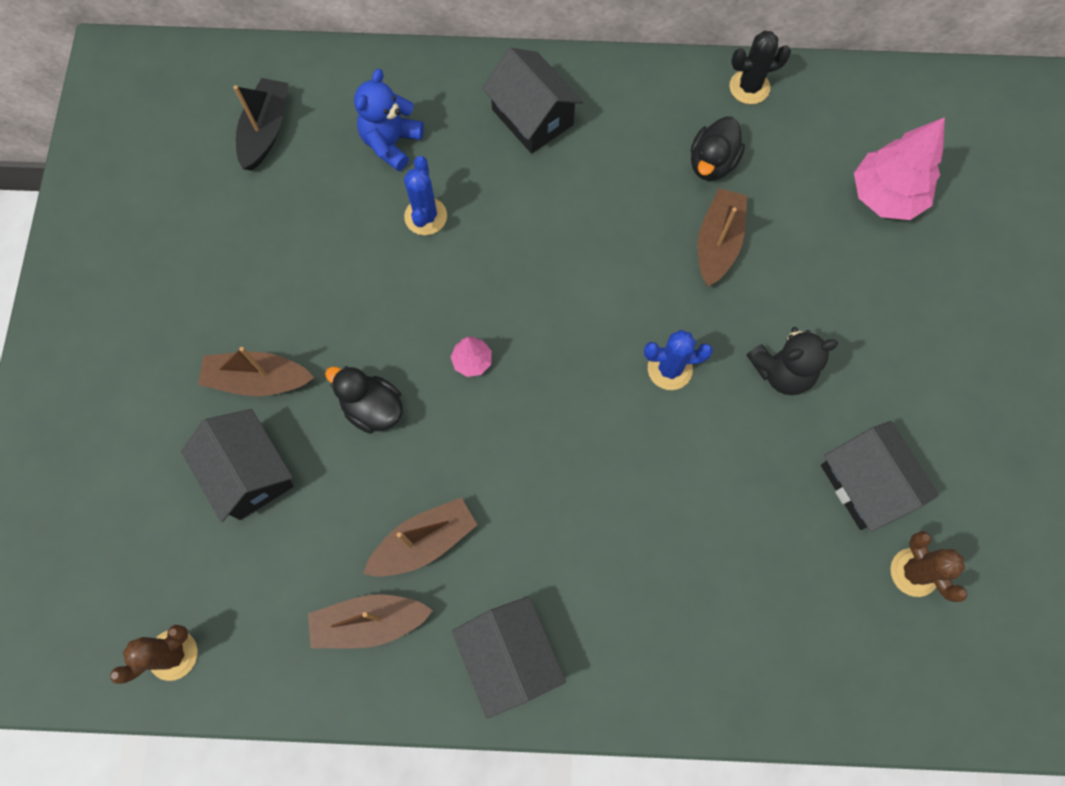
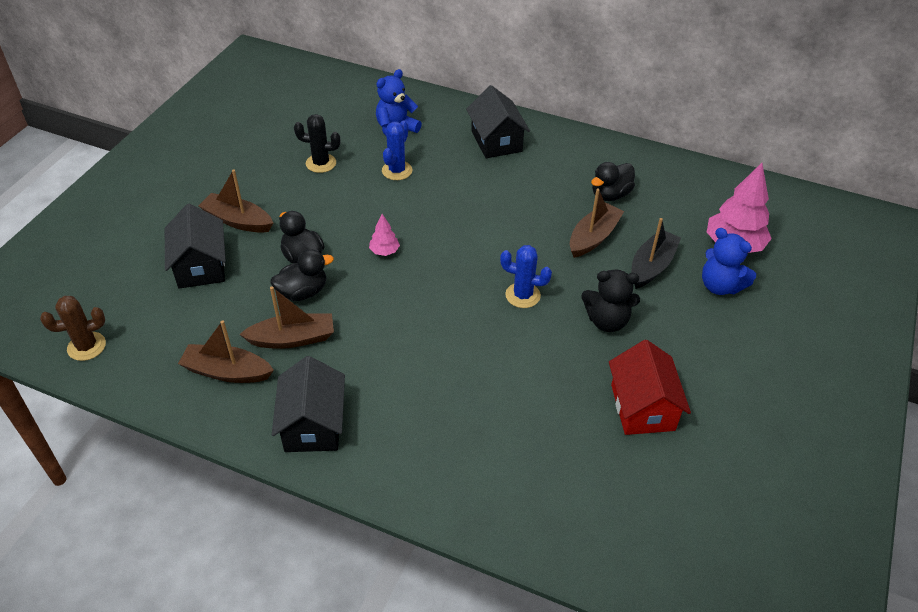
camera: 20 degrees right, 25 degrees down
(266, 131) = (320, 105): black boat -> black boat (651, 266)
(401, 465) = (303, 292): none -> black duck
(749, 87) = (656, 163): black cactus -> black cactus (321, 163)
(865, 483) = (642, 407): black house -> red house
(891, 267) = (720, 286): none -> blue teddy bear
(914, 572) = (658, 476): brown cactus -> none

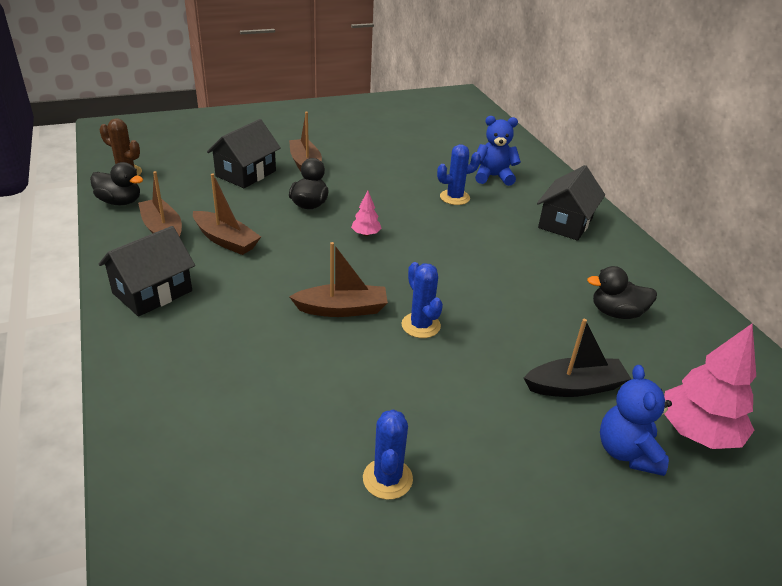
camera: 45 degrees right, 10 degrees down
(303, 292) = (276, 222): black duck -> black duck (120, 202)
(321, 163) = (408, 166): black cactus -> none
(593, 237) = (550, 330): brown boat -> brown boat (342, 309)
(607, 321) = (463, 393): black teddy bear -> none
(642, 407) = (387, 479): red house -> blue cactus

